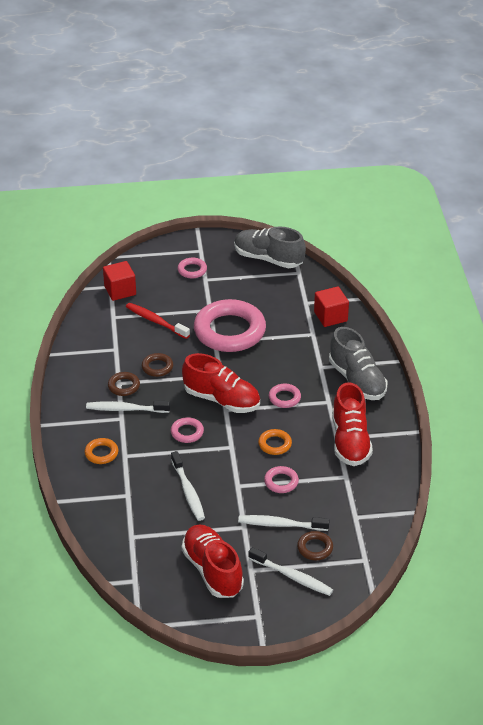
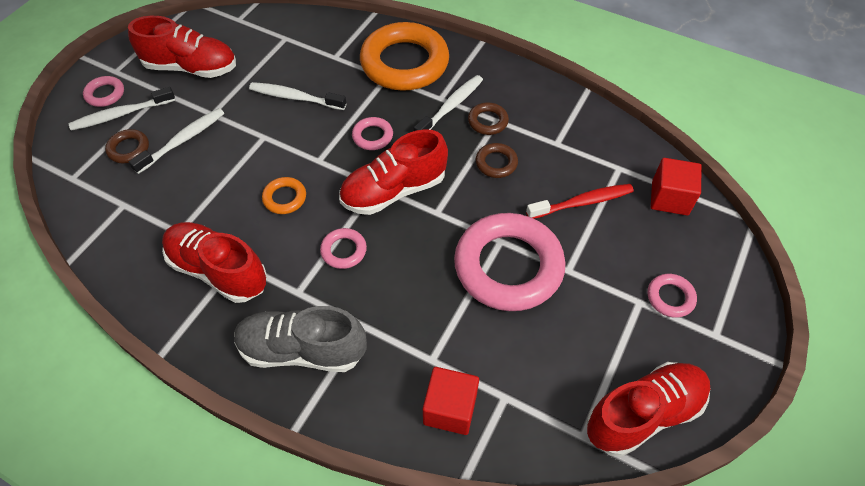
camera: 125 degrees right, 15 degrees up
(101, 453) = (404, 63): orange ring -> orange ring, size x2.33
(268, 259) = (643, 414): grey shoe -> red shoe
(281, 482) = (231, 172): pink ring -> pink ring (105, 94)

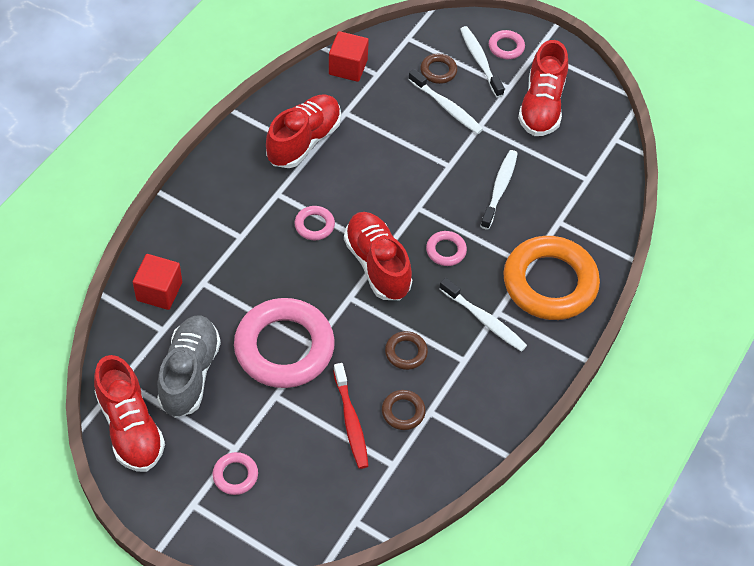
camera: 90 degrees right, 0 degrees up
(285, 198) = (375, 183): orange ring -> none
(302, 350) = (224, 197): grey shoe -> grey shoe (190, 374)
(487, 121) = (462, 351): brown ring -> brown ring (403, 412)
(670, 198) = (350, 504): red cube -> red cube (348, 67)

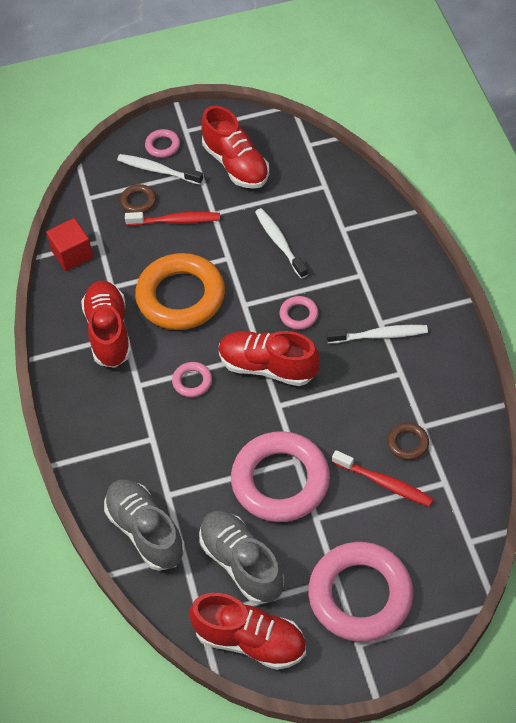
camera: 40 degrees left, 0 degrees up
(159, 291) = (146, 531): red cube -> grey shoe
(235, 475) = (360, 595): pink ring -> pink ring, size x2.33
(406, 352) = (360, 404): brown ring -> none
(446, 107) = (176, 221): white toothbrush -> red toothbrush
(550, 283) = (387, 273): orange ring -> orange ring (181, 296)

